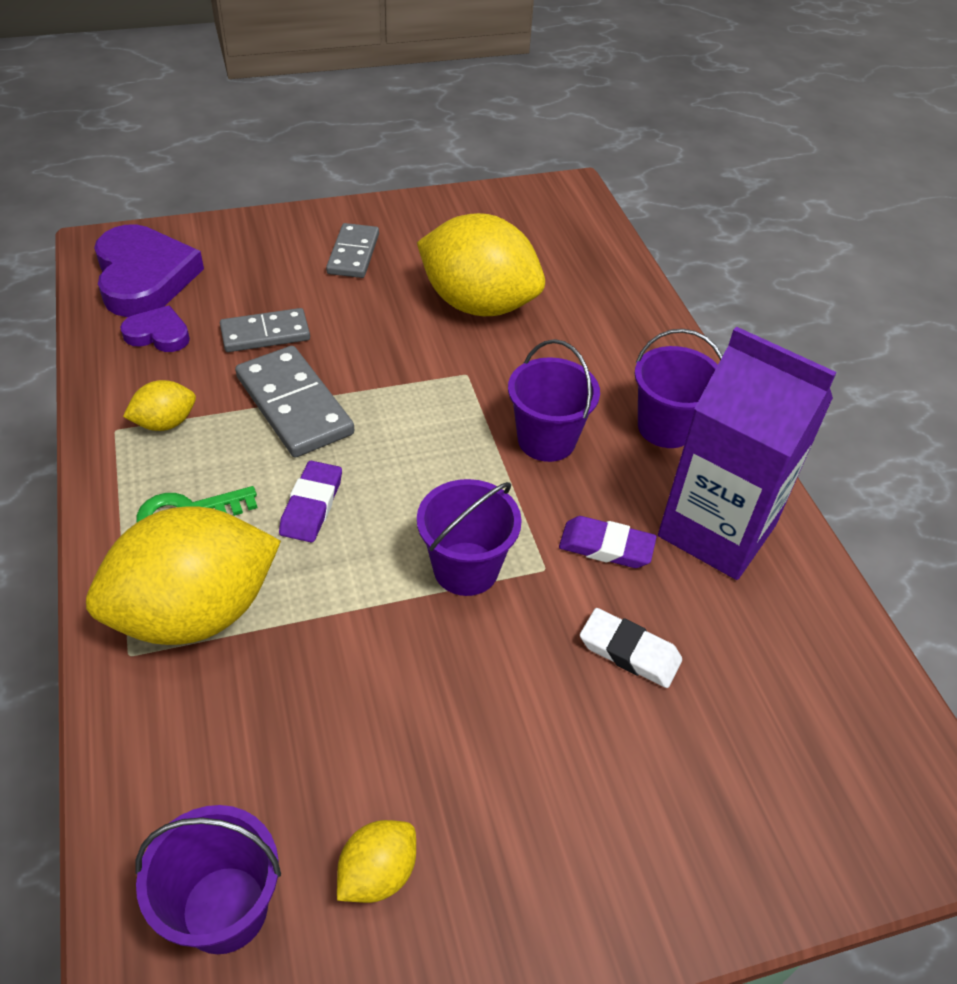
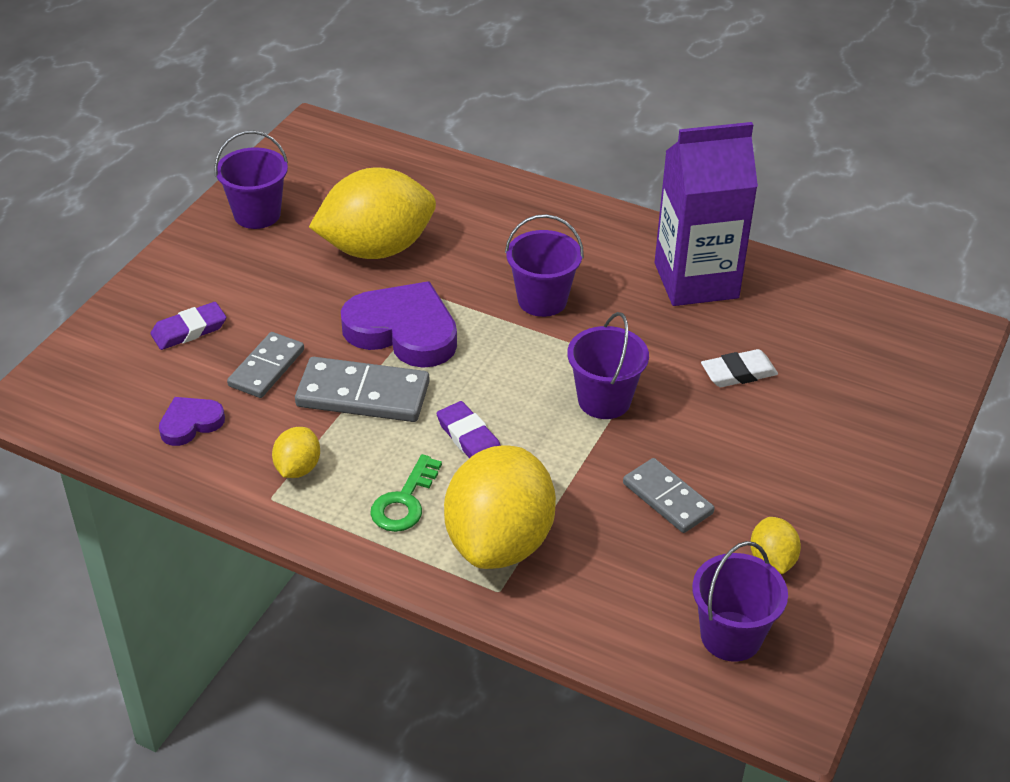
camera: 45 degrees left, 5 degrees down
(144, 277) = (107, 397): purple heart -> purple heart (403, 331)
(353, 254) = (236, 274): grey domino -> grey domino (667, 498)
(606, 546) = (656, 332): purple eraser -> purple eraser (189, 330)
(666, 427) = (594, 244): purple bucket -> purple bucket (257, 214)

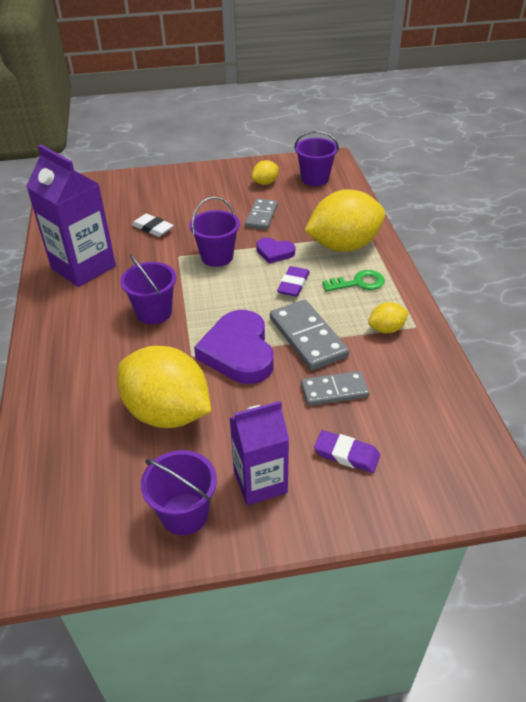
camera: 125 degrees left, 0 degrees up
(190, 423) = (414, 392): purple heart -> purple heart (274, 252)
(231, 266) = (260, 482): none -> purple carton

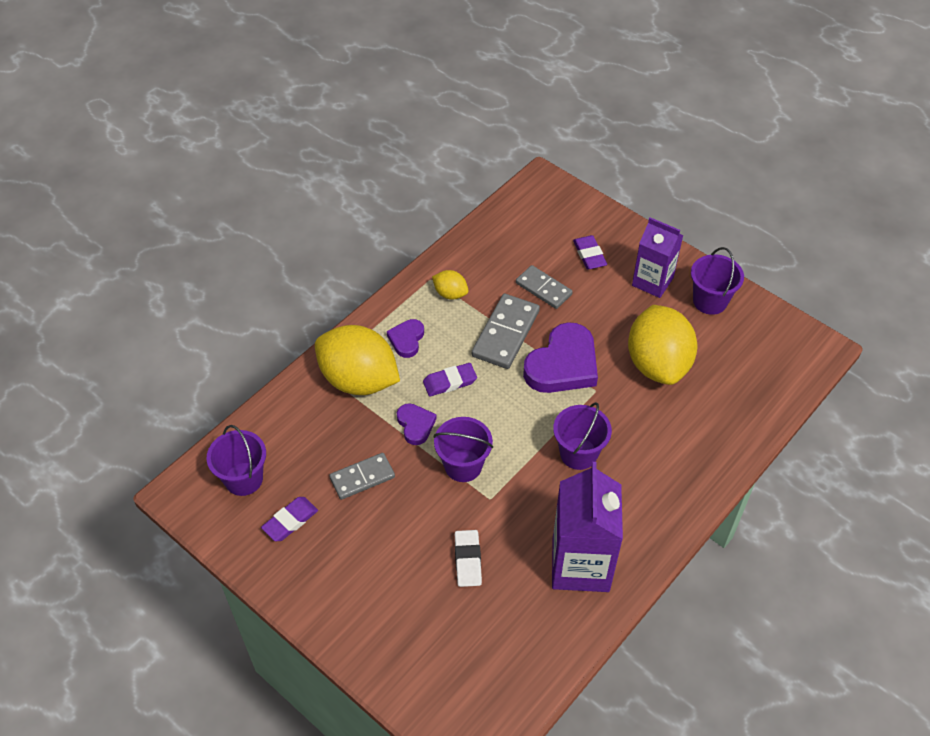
camera: 130 degrees left, 10 degrees up
(265, 183) = (290, 521): yellow lemon -> purple eraser
(358, 283) = (406, 340): green key -> purple heart

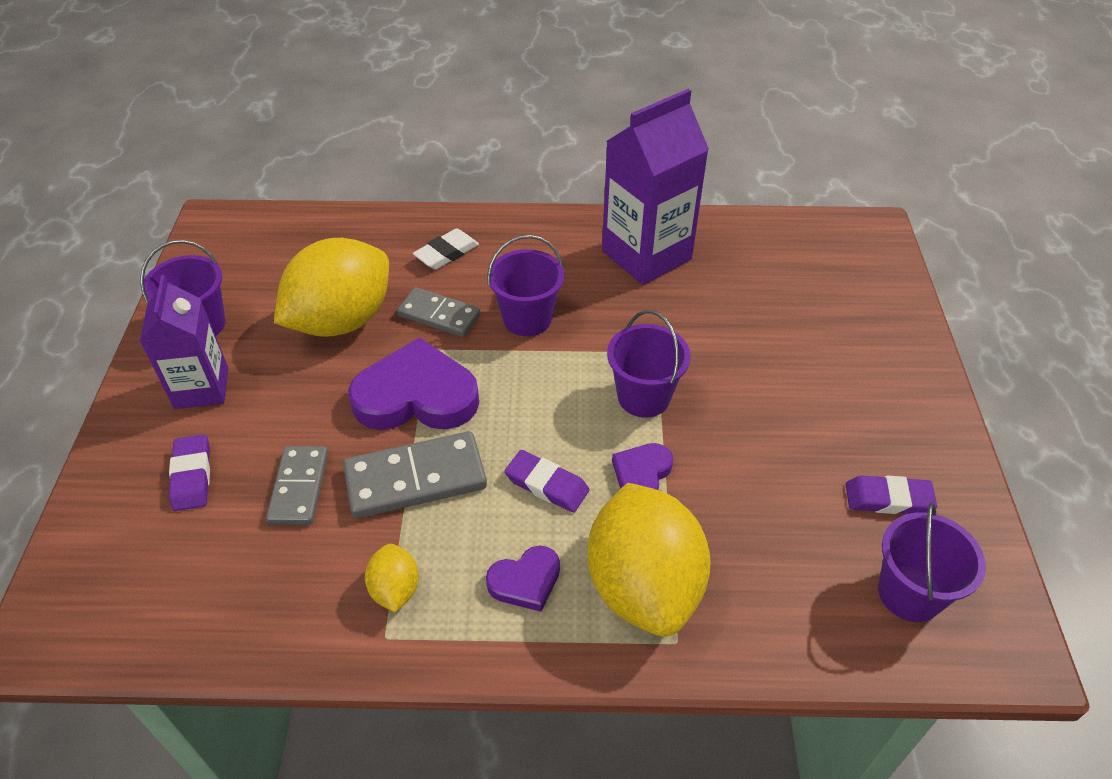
camera: 130 degrees left, 5 degrees down
(362, 478) = (762, 473): grey domino -> grey domino (439, 315)
(468, 560) = (737, 327): white eraser -> white eraser (446, 253)
(589, 255) = (192, 476): purple eraser -> purple eraser turned 45 degrees counterclockwise

